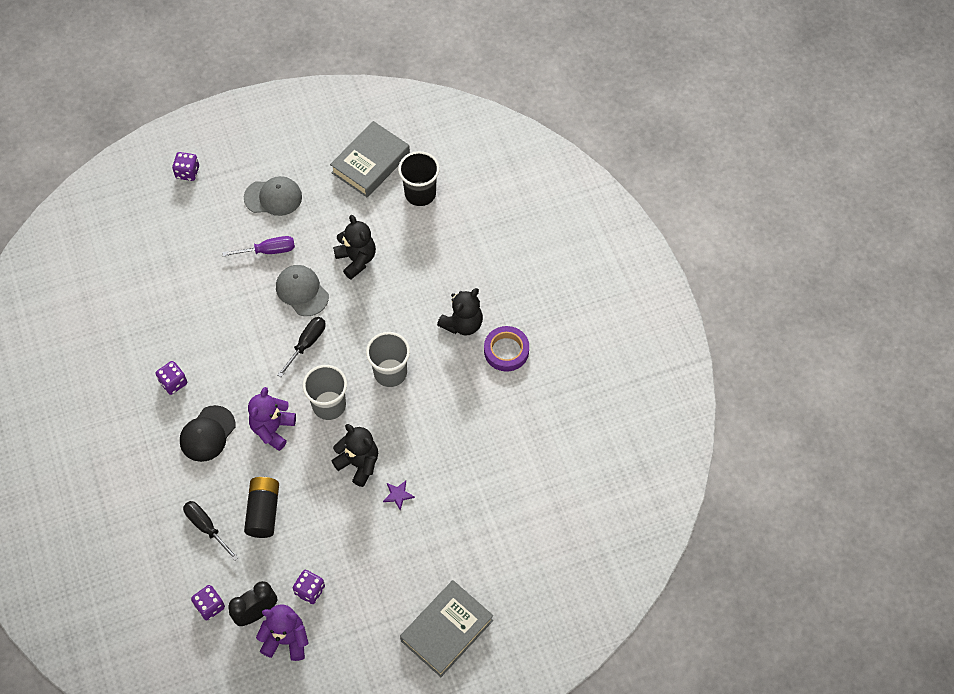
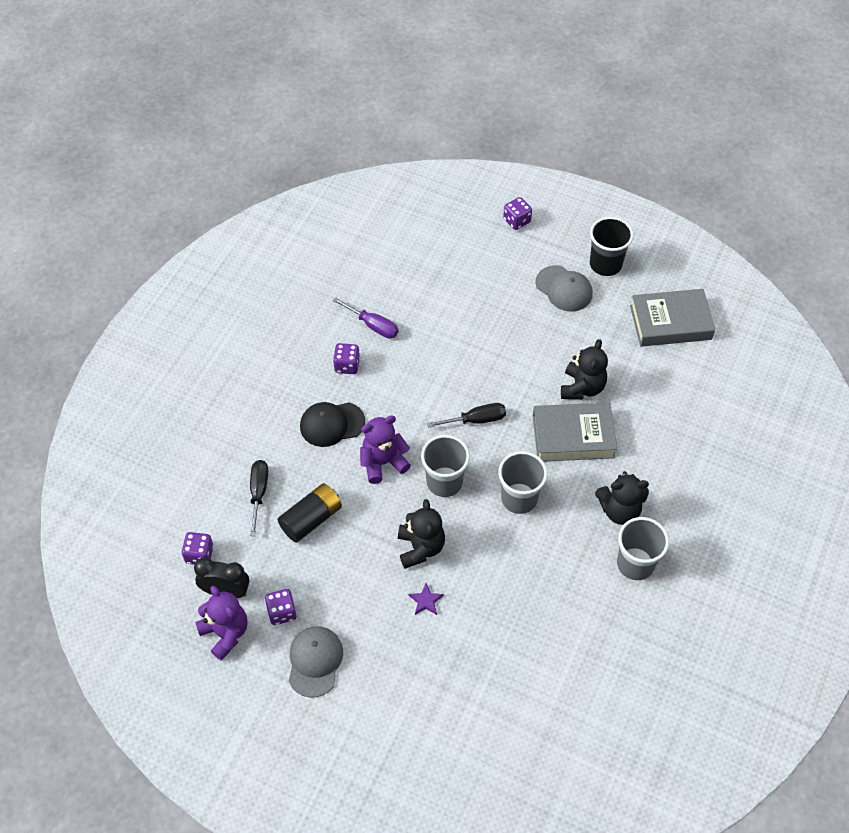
camera: 45 degrees right, 5 degrees down
(268, 251) = (519, 326): purple screwdriver -> purple screwdriver (373, 325)
(302, 291) = (513, 377): grey cap -> grey cap (315, 661)
(420, 194) = (688, 378): black cup -> black cup (605, 264)
(447, 630) = (351, 747): grey book -> grey book (573, 436)
(506, 351) = (635, 564): purple tape -> grey cup

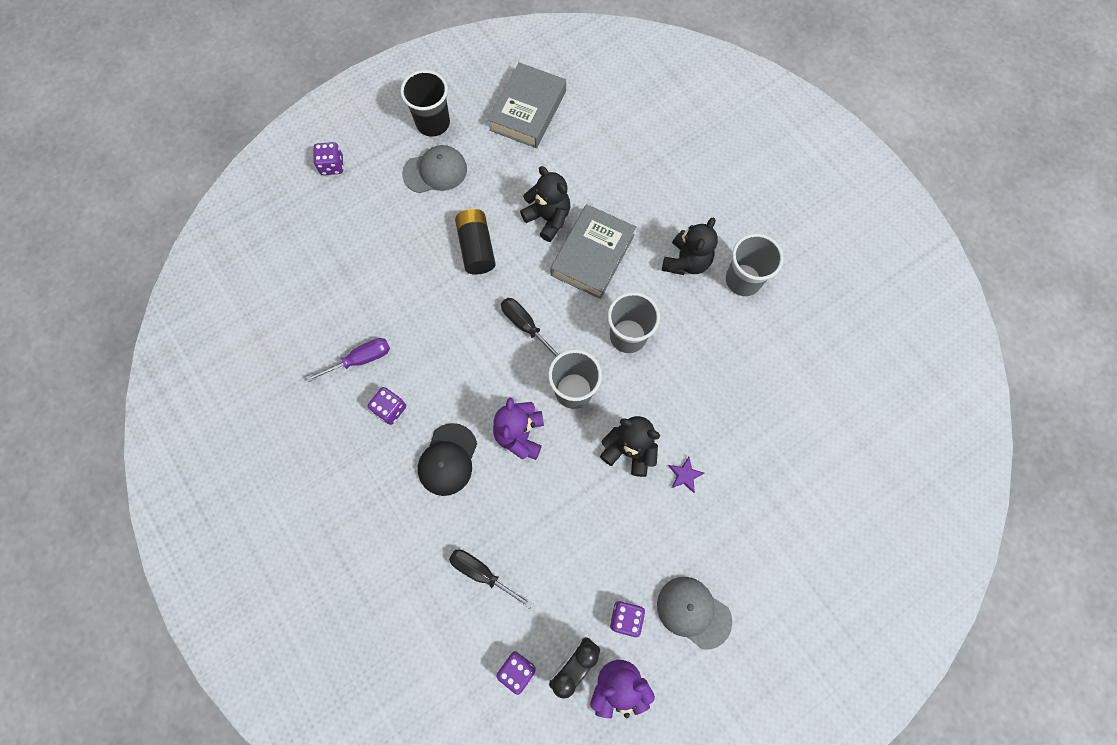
camera: 60 degrees left, 15 degrees up
(311, 519) = (541, 536): black battery -> black battery (476, 248)
(476, 420) = (525, 326): black screwdriver -> black screwdriver turned 60 degrees counterclockwise

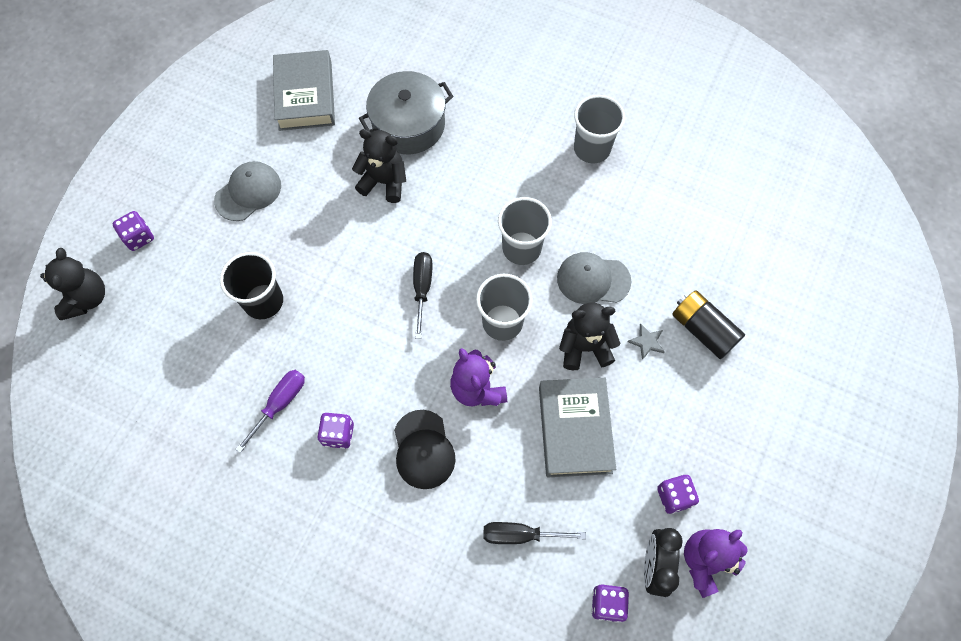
camera: 30 degrees left, 5 degrees down
(433, 123) = (219, 149): black cup -> black cup (263, 301)
(476, 248) = (332, 242): black battery -> black battery (703, 330)
(525, 326) = (422, 288): black screwdriver -> black screwdriver turned 75 degrees clockwise
(593, 255) = (445, 194): grey book -> grey book (575, 429)
(598, 179) = (408, 125): none -> grey pot
(685, 475) = (647, 342): purple star -> grey star
(686, 262) = (533, 158): black teddy bear -> black teddy bear (86, 298)
(693, 612) = (728, 456): grey cap -> grey cap (593, 279)

